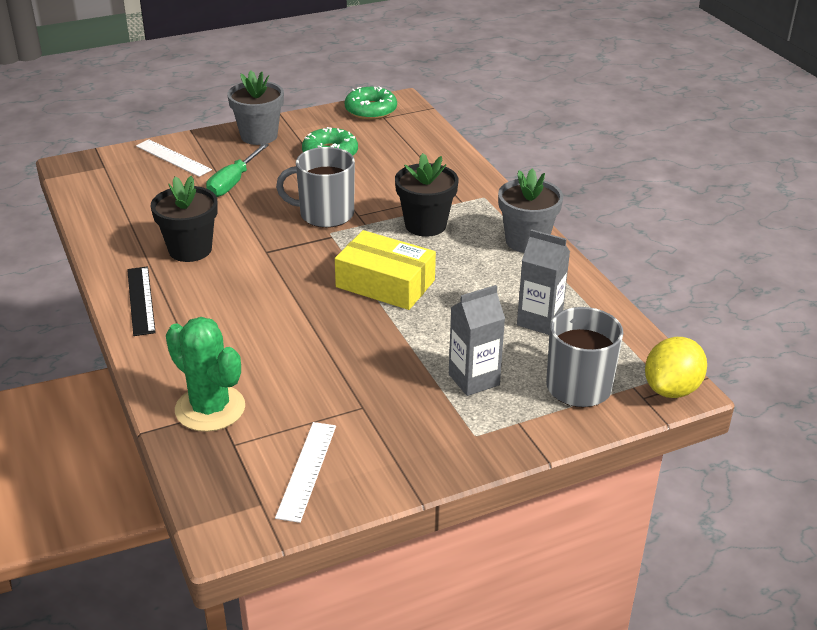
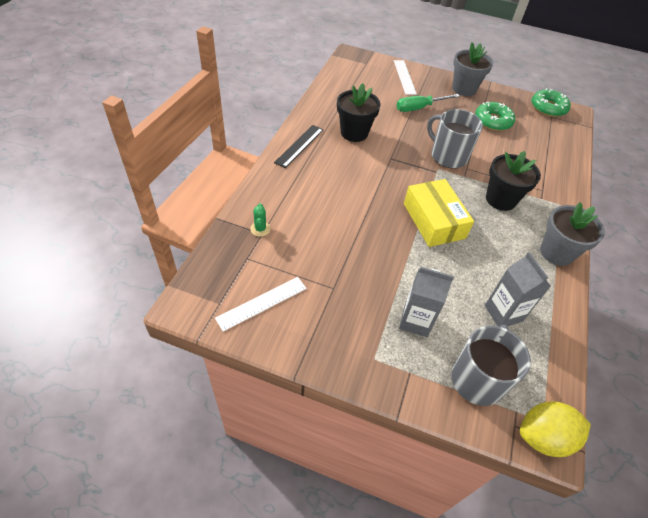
camera: 40 degrees right, 15 degrees up
(210, 408) = (260, 229): green cactus -> green cactus, size x0.44

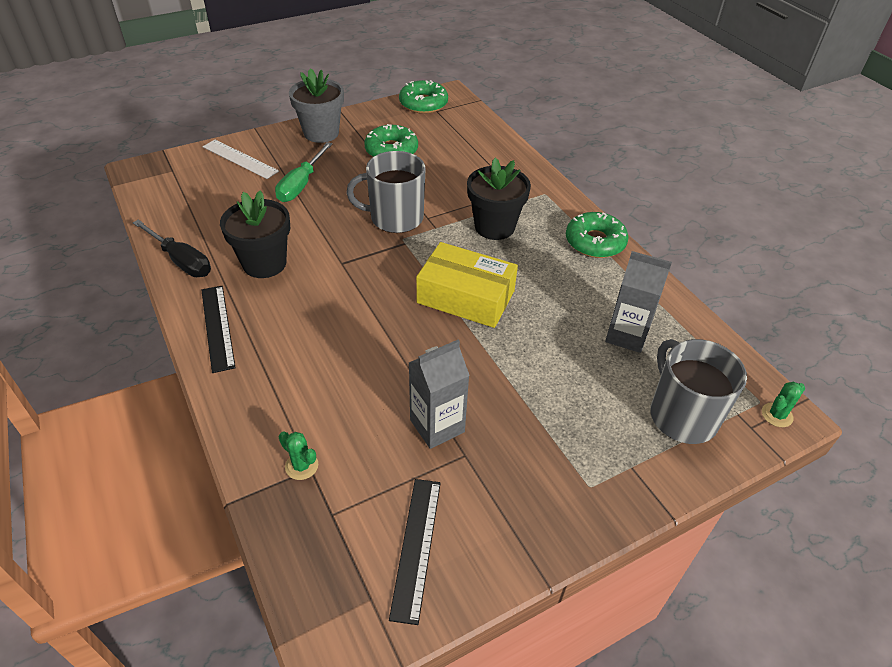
camera: 45 degrees left, 5 degrees down
(262, 303) = (416, 547): white ruler -> black ruler
(320, 106) = (181, 261): none -> black screwdriver
(415, 321) = (575, 413): grey carton -> grey carton (437, 426)
(543, 437) = (777, 415): yellow lemon -> green cactus
(556, 252) = (595, 242): grey flower pot -> green donut

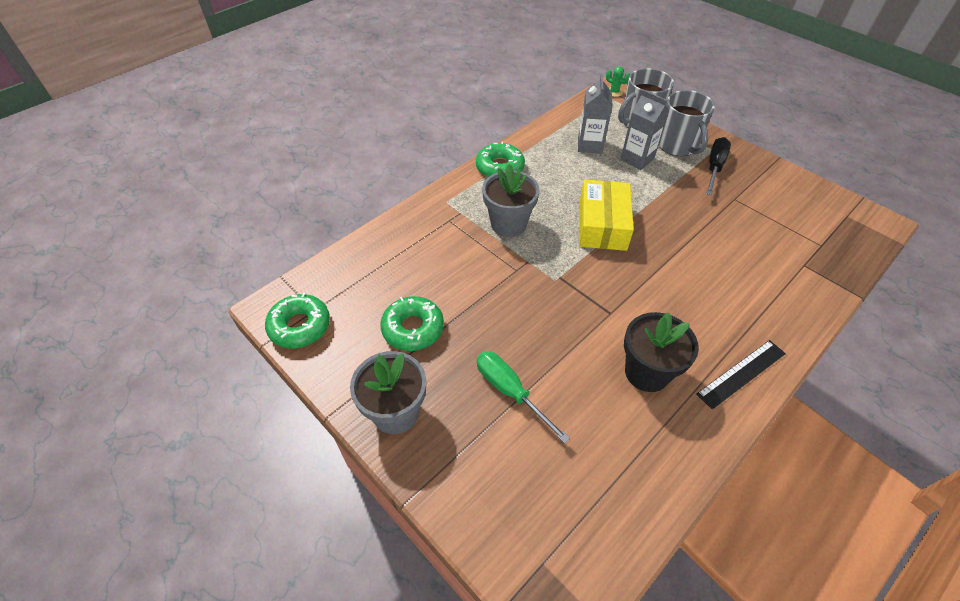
camera: 105 degrees left, 5 degrees up
(181, 261) = (688, 451): black screwdriver -> black screwdriver (714, 167)
(240, 159) = (485, 484): white ruler -> none
(301, 184) = (510, 392): green screwdriver -> green screwdriver turned 135 degrees counterclockwise
(301, 466) = (806, 270): green cactus -> none
(395, 218) = (528, 293): grey mug -> grey mug (677, 145)
(416, 547) = (806, 205): black ruler -> none
(437, 426) = (725, 214): grey carton -> grey carton (637, 159)
(494, 227) = (508, 224): black flower pot -> grey flower pot

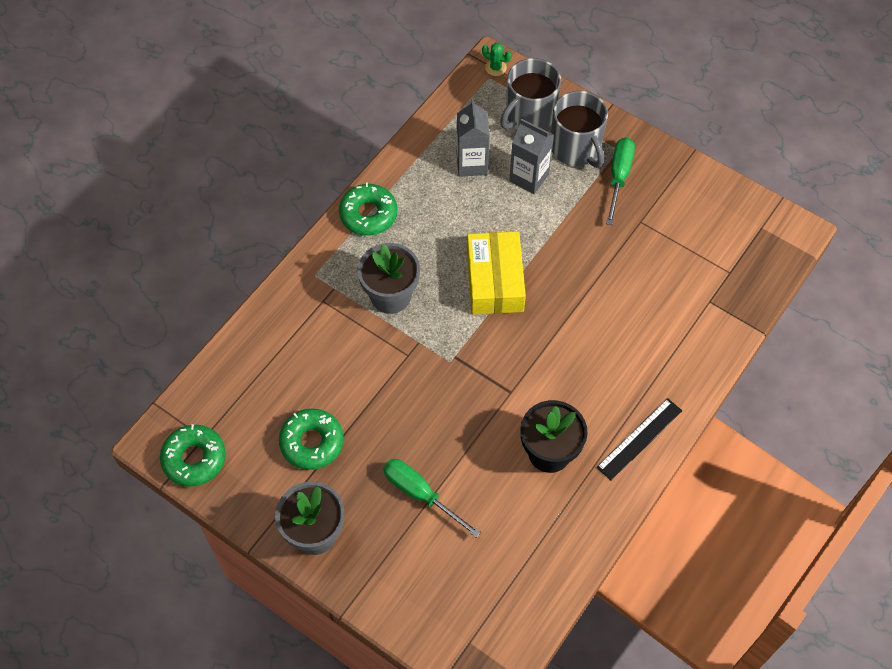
camera: 10 degrees left, 10 degrees up
(714, 167) = (618, 177): black screwdriver -> green screwdriver

